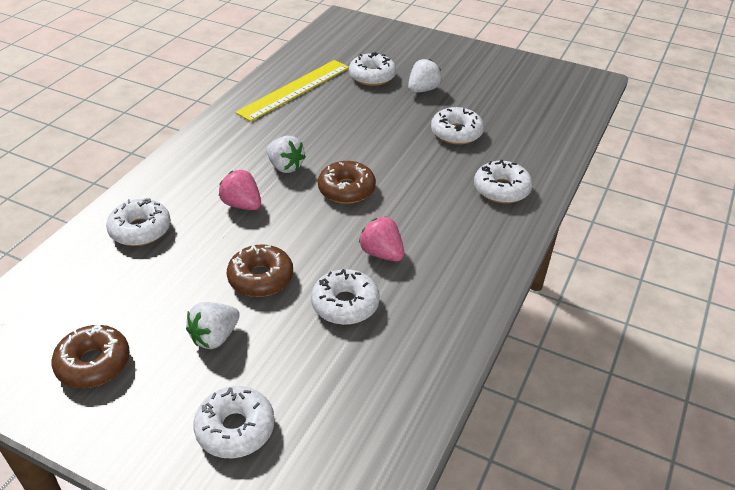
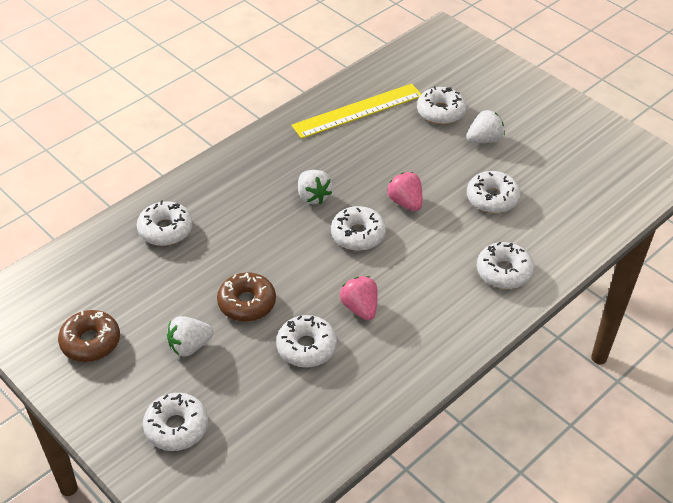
camera: 20 degrees right, 5 degrees up
(242, 205) = (259, 227): pink strawberry -> pink strawberry (405, 202)
(346, 189) = (358, 234): brown donut -> white donut

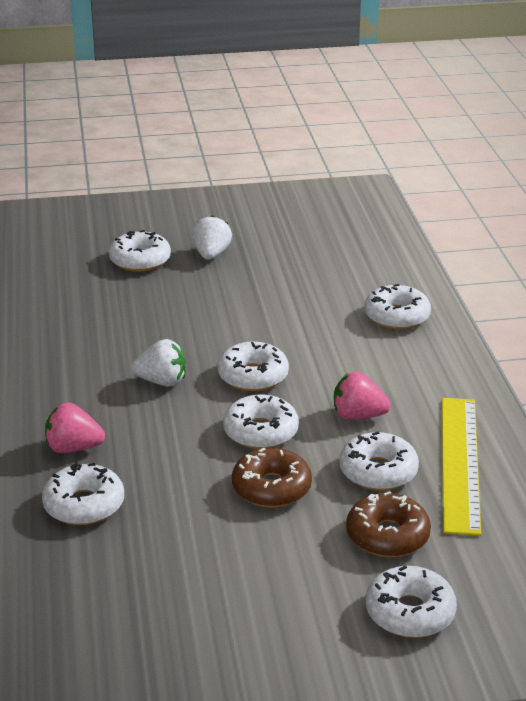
camera: 55 degrees left, 15 degrees down
(90, 342) = (205, 637): brown donut -> brown donut (387, 535)
(189, 346) = (294, 555): white strawberry -> none
(358, 111) = (70, 304): yellow ruler -> yellow ruler (459, 463)
(405, 202) = (241, 331): pink strawberry -> pink strawberry (73, 448)
(492, 198) = (295, 283): white donut -> white donut (261, 432)

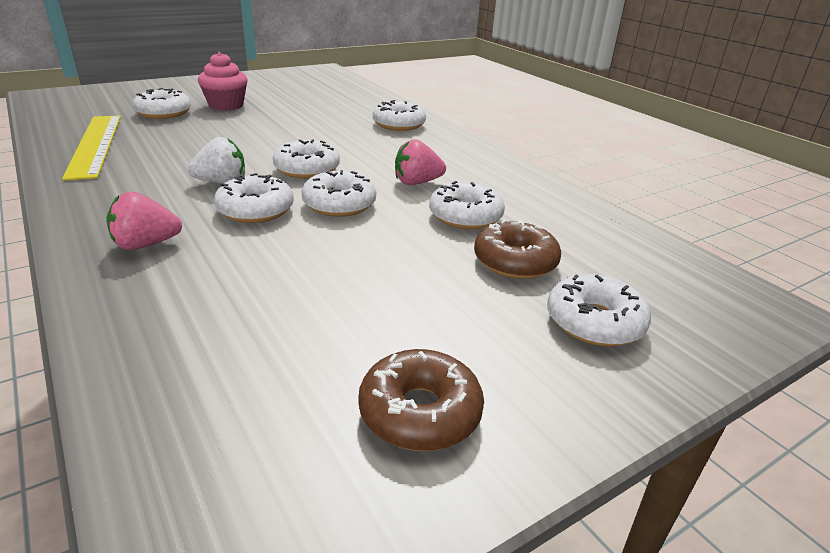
camera: 25 degrees left, 0 degrees up
(84, 505) = (178, 294): white donut -> white donut (255, 210)
(211, 255) = (226, 105): white strawberry -> pink cupcake
(271, 488) = (378, 244): brown donut -> brown donut (420, 412)
(459, 463) = (525, 200): yellow ruler -> yellow ruler (95, 145)

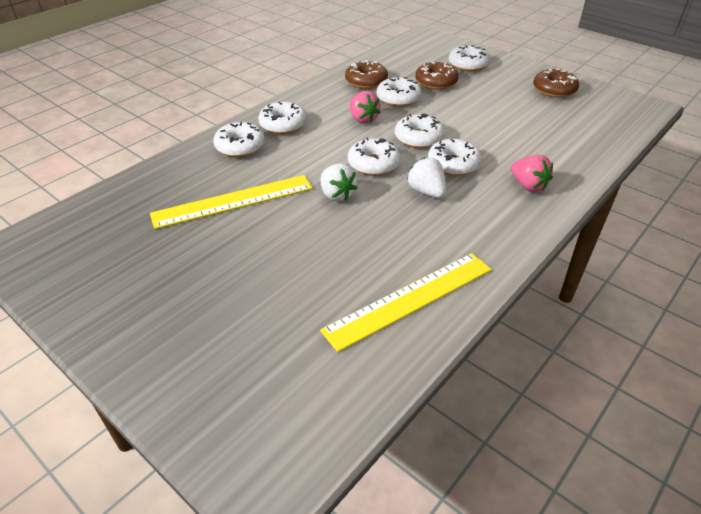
camera: 105 degrees left, 10 degrees up
(164, 113) = (285, 303): white donut -> white donut (283, 125)
(226, 105) = (231, 267): pink cupcake -> none
(271, 145) = (337, 195): none -> white strawberry
(309, 114) = (233, 201): none -> yellow ruler
(535, 205) = (366, 81): none -> brown donut

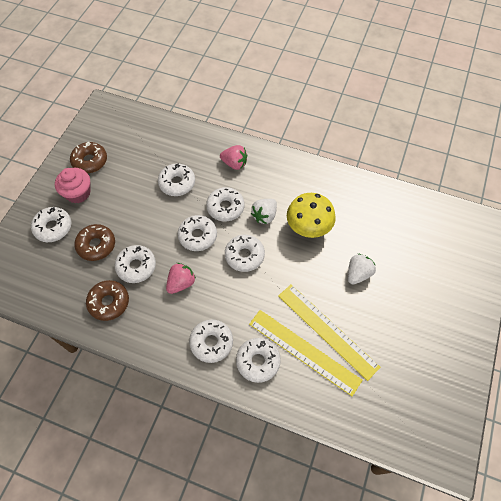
camera: 110 degrees left, 20 degrees up
(337, 195) = (290, 267): white strawberry -> white strawberry (358, 274)
(389, 225) = (308, 227): none -> yellow mushroom
(410, 299) = (363, 202): yellow ruler -> yellow ruler (304, 351)
(505, 137) = (177, 183): none -> white donut
(508, 80) = (78, 193): none -> pink cupcake
(528, 186) = (234, 163): pink strawberry -> pink strawberry turned 75 degrees clockwise

